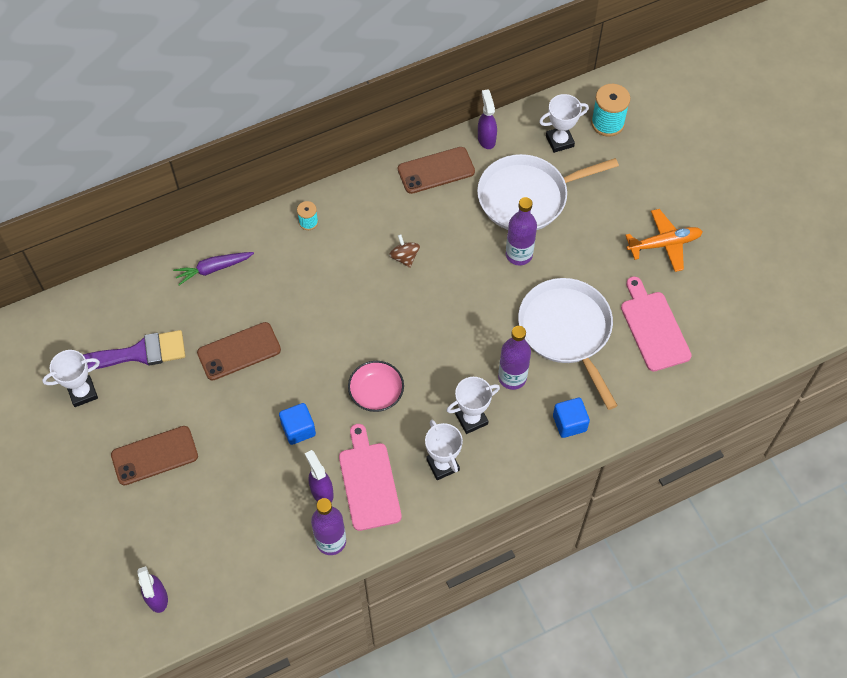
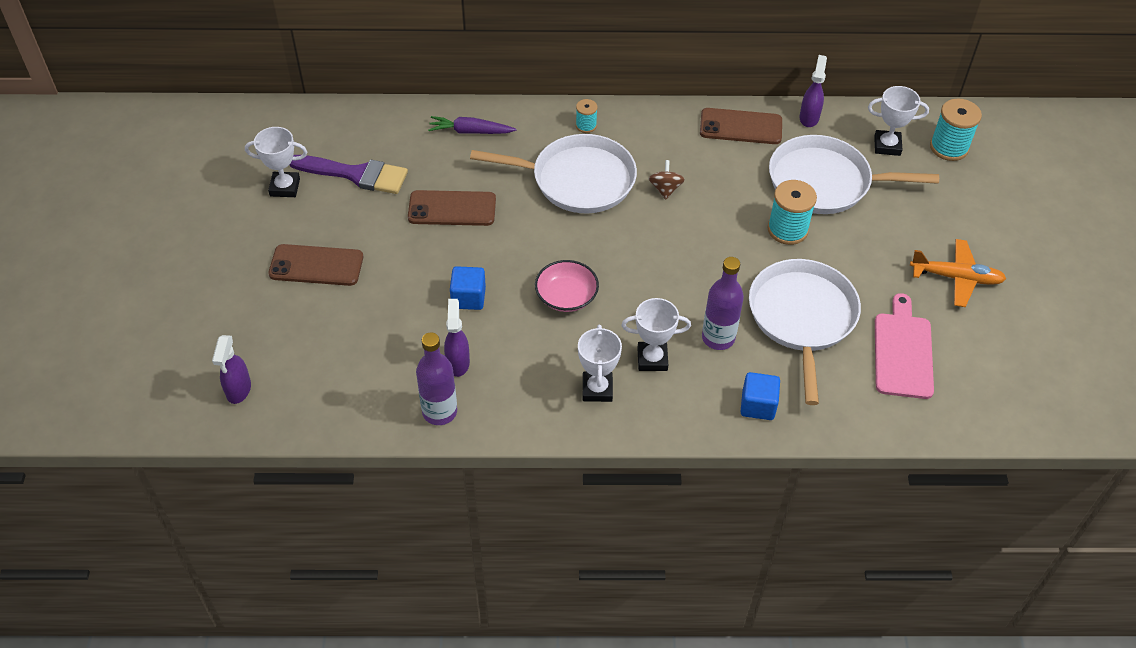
camera: 25 degrees right, 10 degrees down
(328, 279) = (577, 180): none -> white pan
(368, 482) = (510, 374): pink cutting board -> none
(519, 254) = (787, 229): purple bottle -> turquoise spool

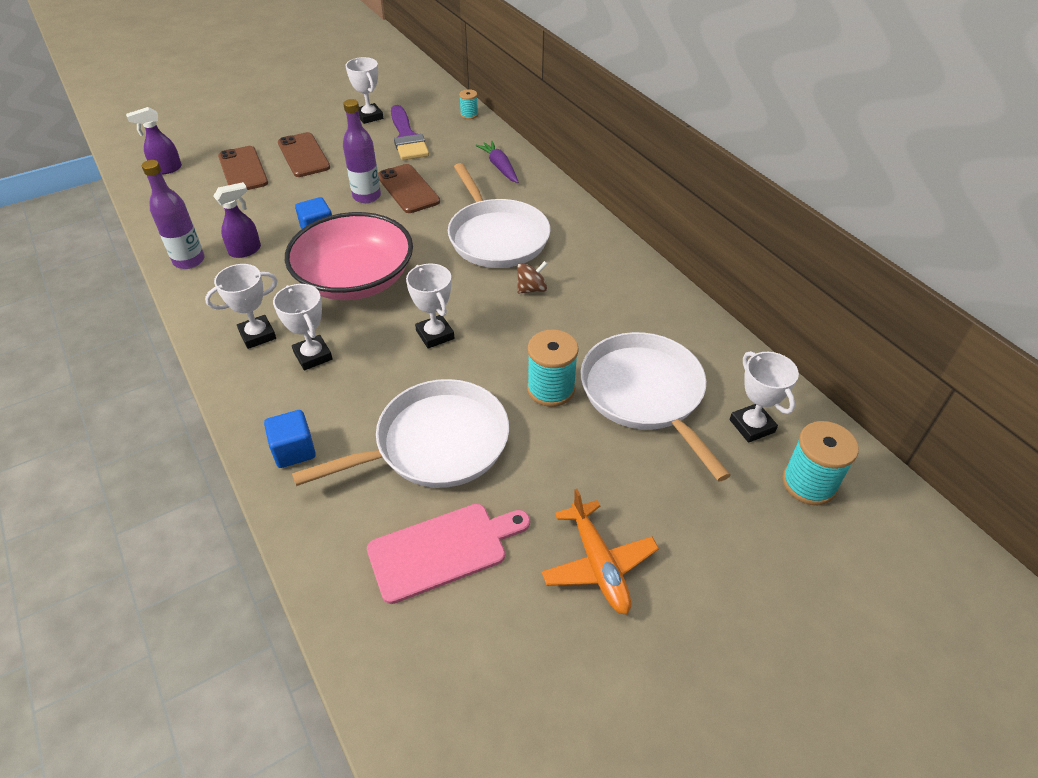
camera: 60 degrees right, 5 degrees down
(566, 296) = (355, 279): pink bowl -> pink bowl, size x1.98
(586, 125) = (565, 218): turquoise spool -> turquoise spool (469, 115)
(680, 271) = (435, 335): none -> white trophy
(718, 338) = (367, 390): purple bottle -> purple bottle (367, 196)
(740, 127) = (661, 307): brown phone -> brown phone (243, 170)
(809, 117) = (727, 349): purple spray bottle -> none

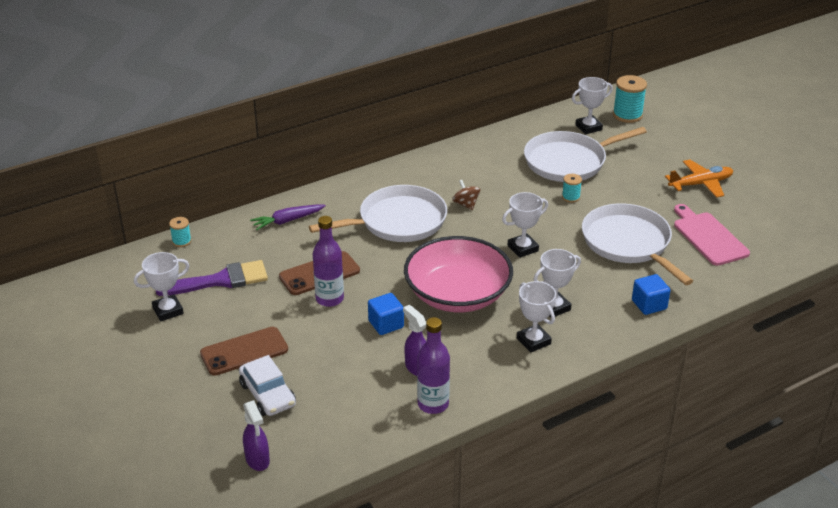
camera: 90 degrees left, 10 degrees down
(243, 170) = (268, 394): brown phone -> white car
(551, 389) = (571, 197): turquoise spool -> turquoise spool, size x0.55

